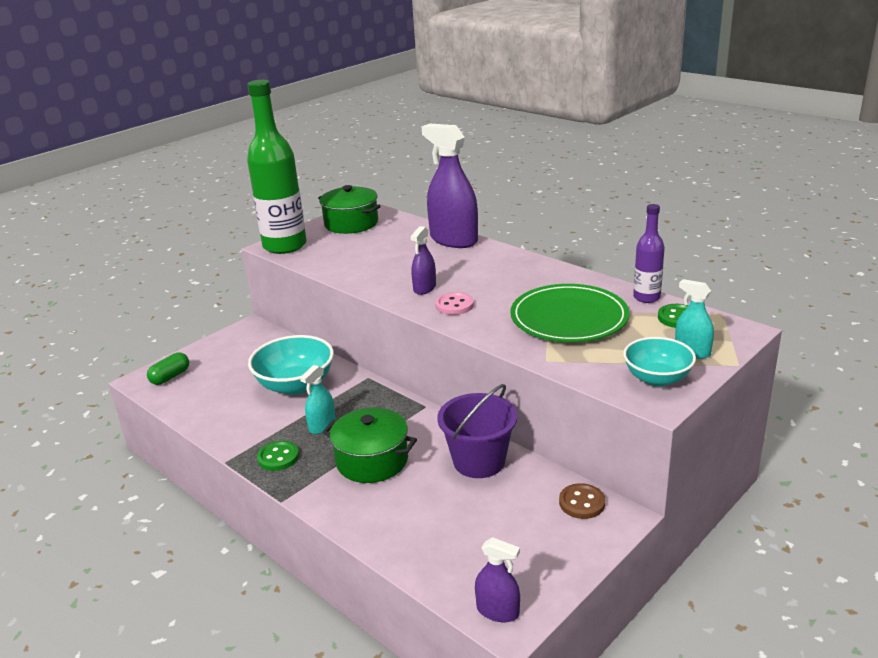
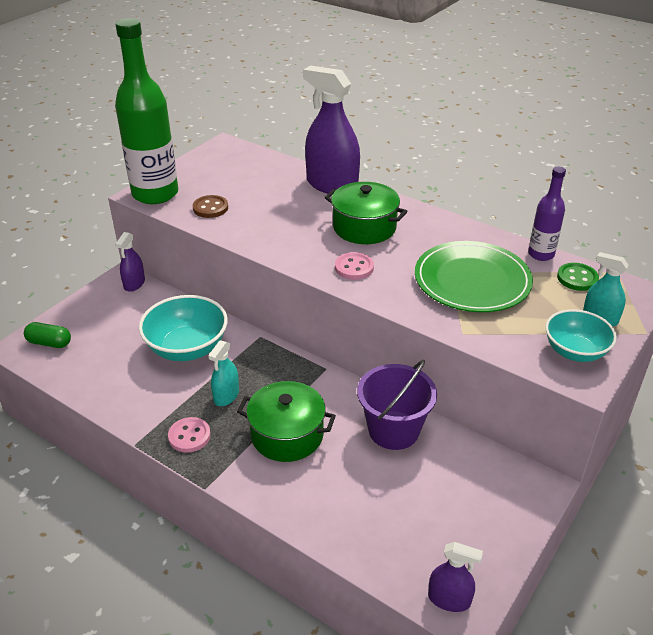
camera: 10 degrees left, 10 degrees up
(170, 377) = (49, 343): green capsule -> green capsule turned 75 degrees clockwise
(278, 457) = (189, 436): green button -> pink button
(351, 223) = (219, 165): green pot -> green pot (364, 227)
(424, 288) = (318, 246): purple spray bottle -> purple spray bottle (134, 284)
(582, 503) = (502, 472): brown button -> brown button (210, 208)

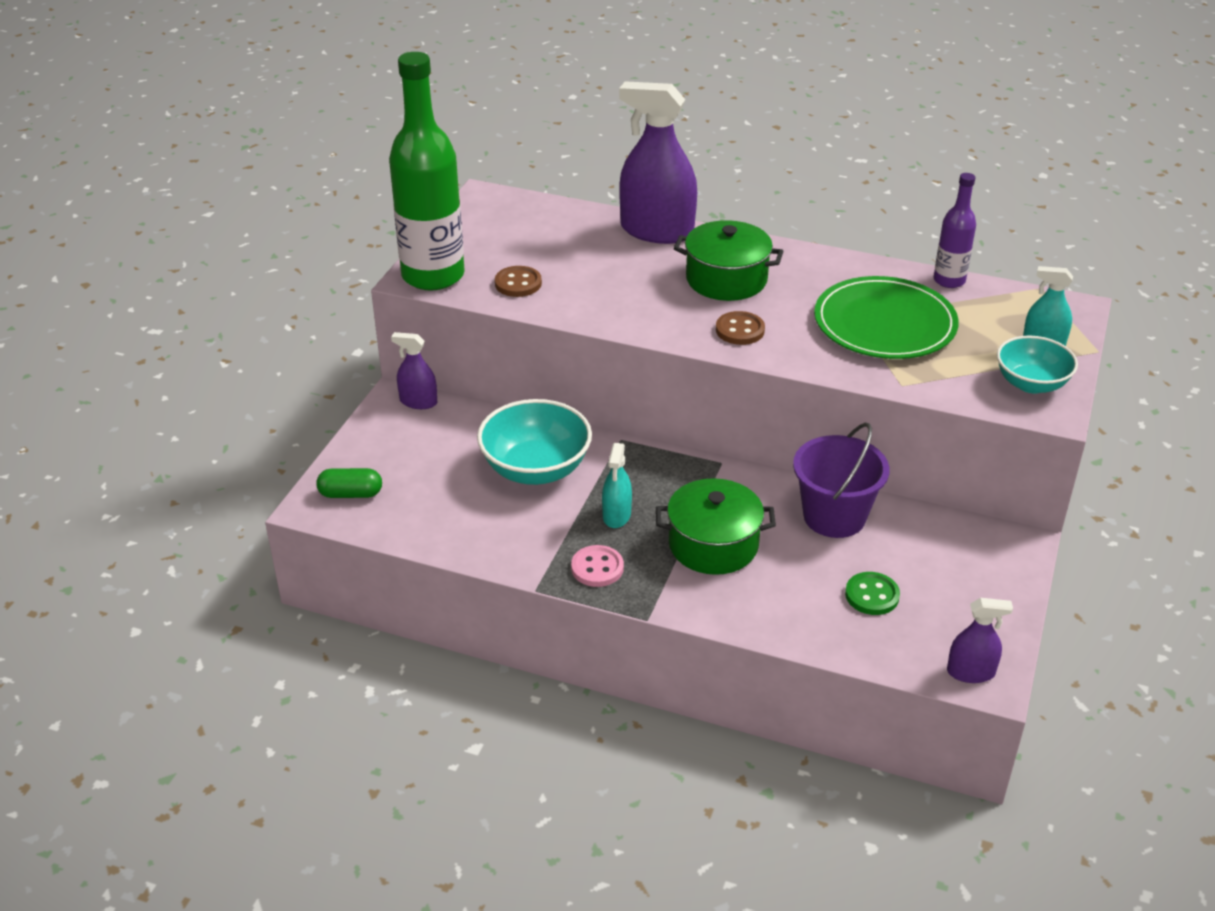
camera: 15 degrees left, 0 degrees up
(134, 284) = (418, 402): purple spray bottle -> purple spray bottle turned 105 degrees clockwise
(354, 267) = (740, 330): pink button -> brown button
(577, 278) = (1001, 302): green button -> green button (872, 595)

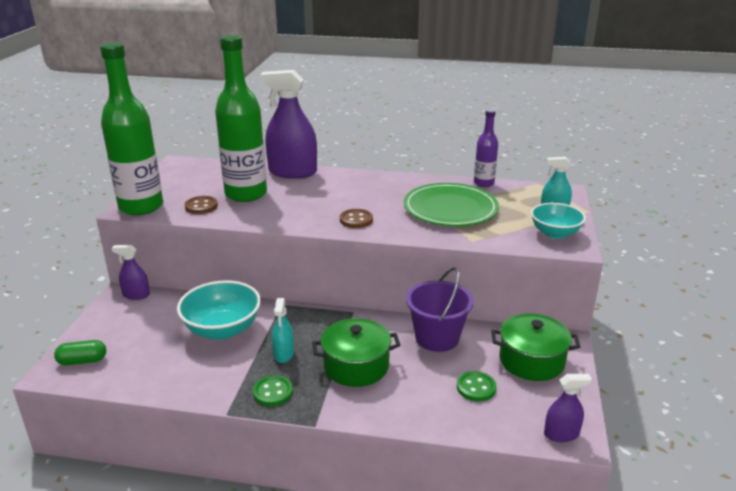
camera: 10 degrees left, 10 degrees down
(583, 267) = (246, 194): none -> green bottle
(597, 568) = (273, 392): pink button -> green button
(726, 279) = (342, 193): green pot -> green pot (531, 361)

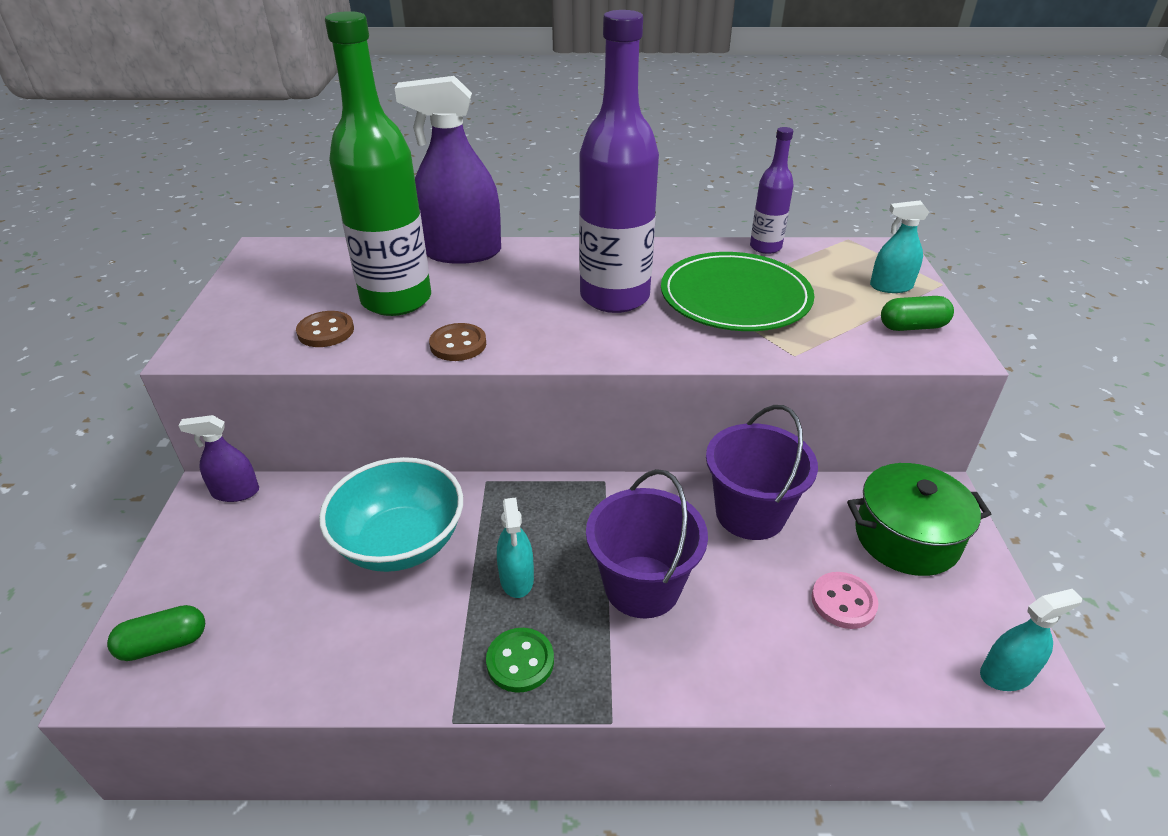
camera: 10 degrees left, 10 degrees up
(141, 207) = (218, 342): green bottle -> none
(356, 220) = (595, 333): brown button -> brown button (458, 344)
(356, 366) = (642, 586): green pot -> purple bucket
(375, 203) = (614, 297): none -> purple bottle
(476, 388) = (843, 602): green button -> pink button
(555, 233) = (912, 327): turquoise bowl -> green capsule
(561, 434) = (1006, 674): purple spray bottle -> turquoise spray bottle

